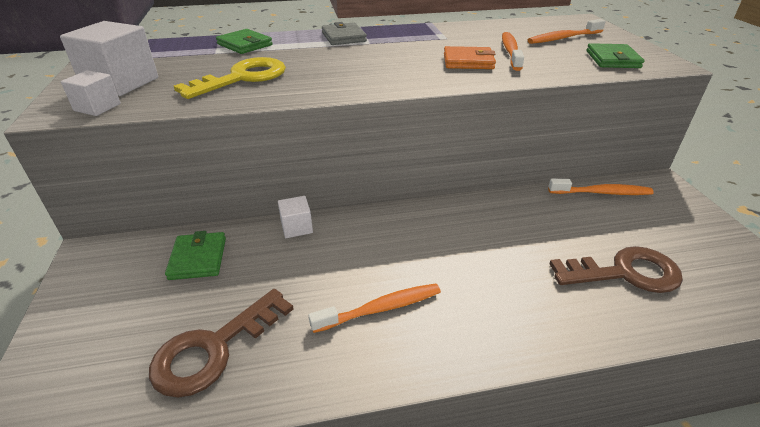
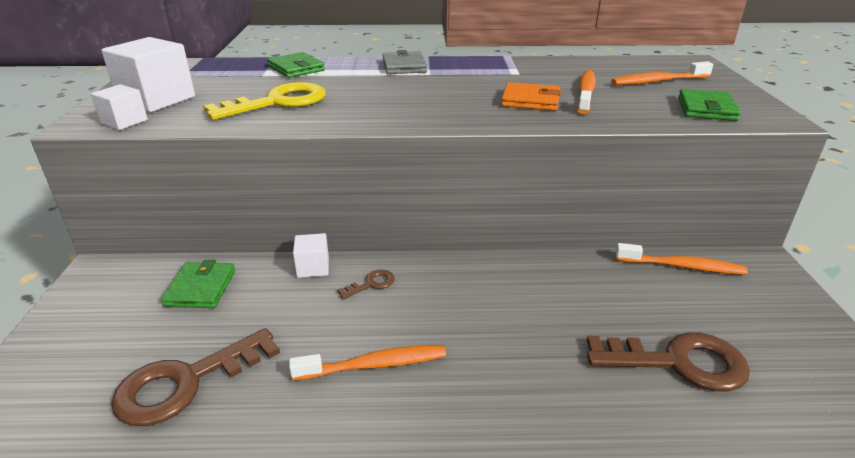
camera: 10 degrees right, 5 degrees down
(354, 236) = (371, 284): none -> brown key

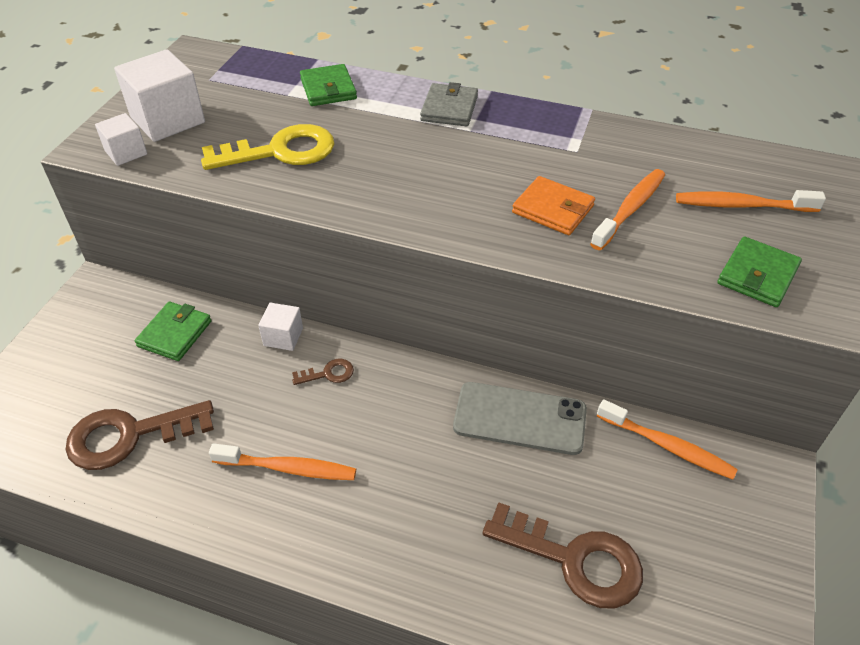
camera: 20 degrees right, 15 degrees up
(557, 276) = (520, 418): none -> grey phone

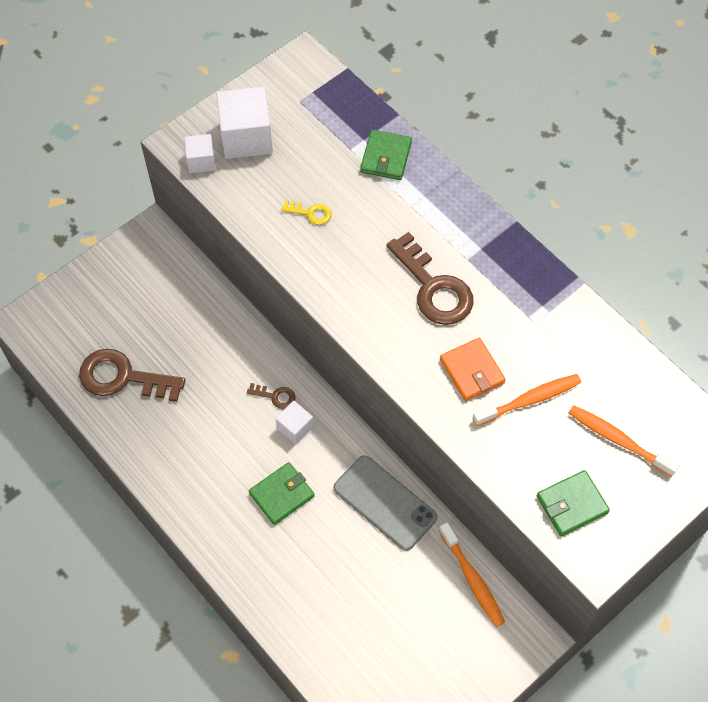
camera: 30 degrees right, 15 degrees up
(175, 334) = (188, 306): green wallet -> green wallet (282, 494)
(280, 151) = (311, 213): yellow key -> yellow key, size x0.46
(283, 337) = (261, 348): white cube -> white cube (295, 427)
(288, 468) = (210, 456): orange toothbrush -> none
(449, 108) = (467, 226): grey wallet -> none
(575, 559) = (350, 618): brown key -> brown key (433, 288)

